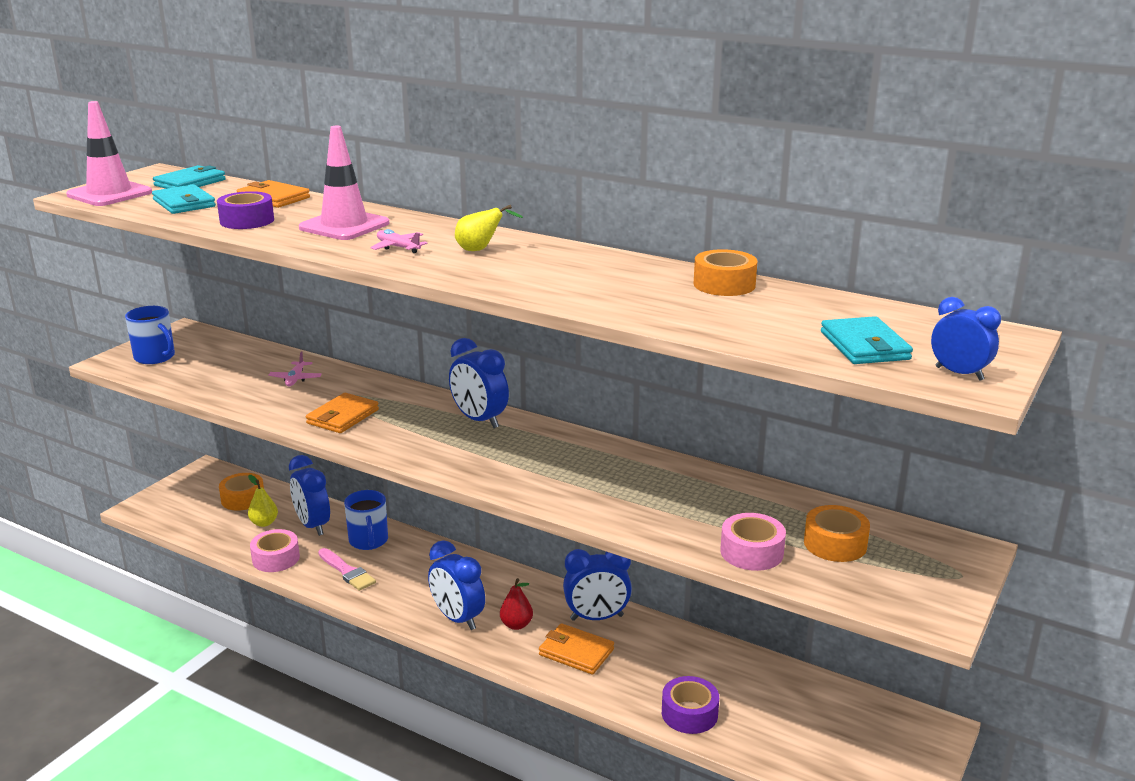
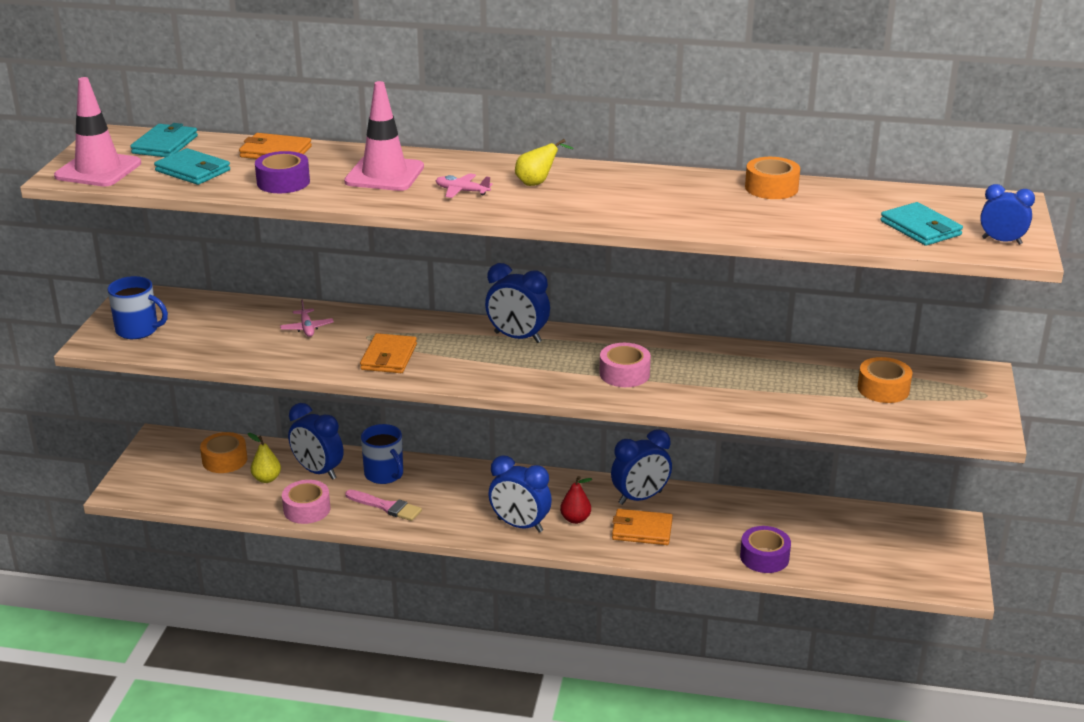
camera: 20 degrees left, 5 degrees up
(751, 552) = (827, 408): pink tape -> pink tape (624, 374)

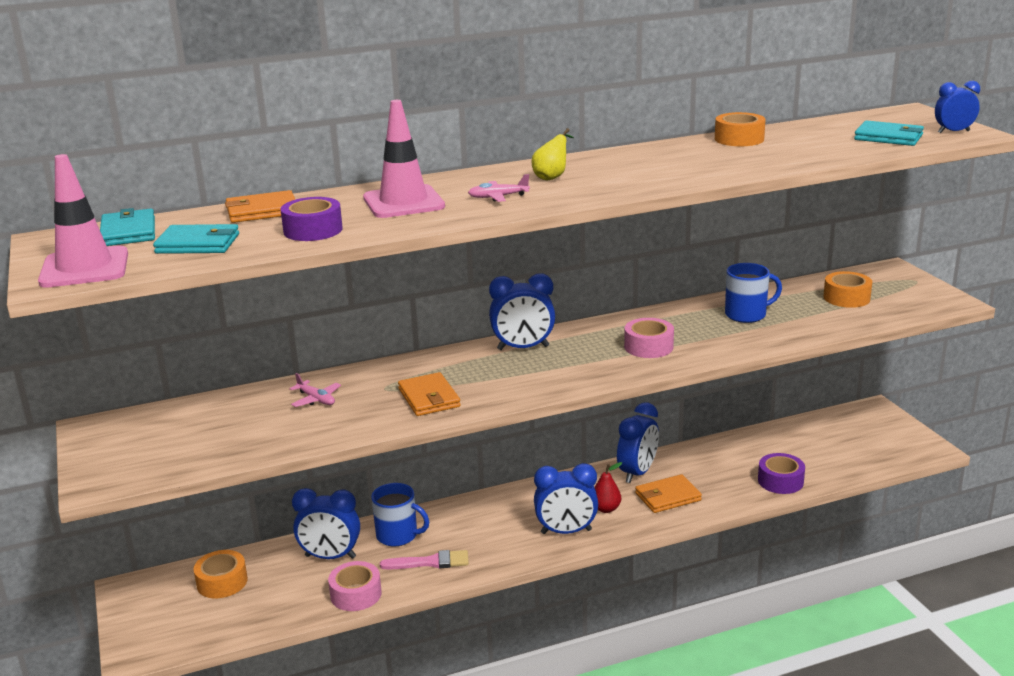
camera: 30 degrees left, 5 degrees down
(138, 330) = (133, 456): blue mug -> blue mug (746, 315)
(266, 479) = (285, 582): yellow pear -> none

